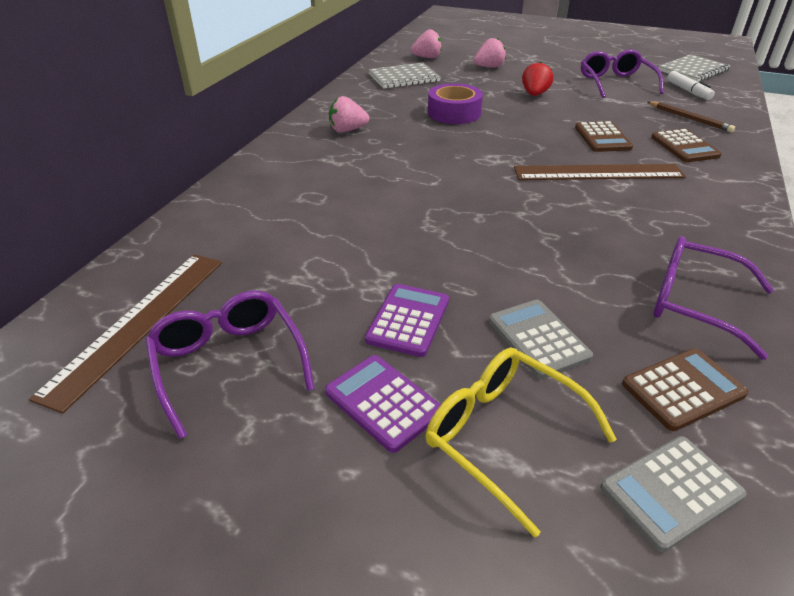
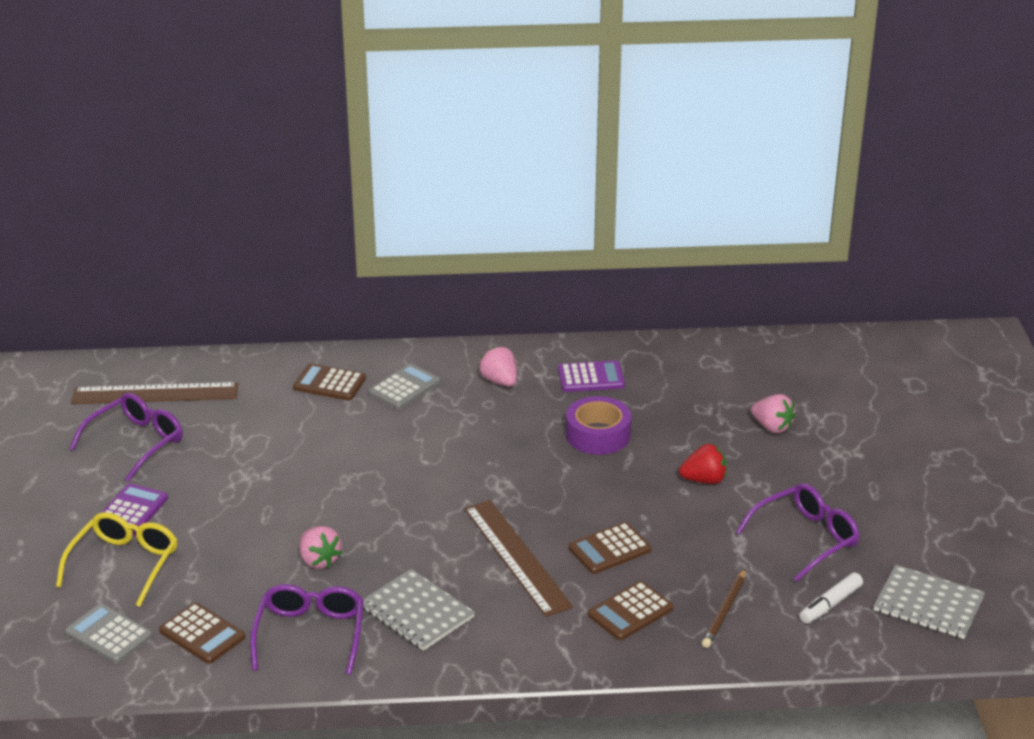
camera: 65 degrees right, 5 degrees down
(261, 202) = (329, 383): none -> brown calculator
(404, 78) = (675, 374): grey notebook -> grey notebook (417, 612)
(408, 320) = (215, 500): purple calculator -> purple calculator (591, 378)
(427, 57) = (763, 372): pink strawberry -> pink strawberry (319, 560)
(538, 339) = (224, 562): grey calculator -> grey calculator (404, 388)

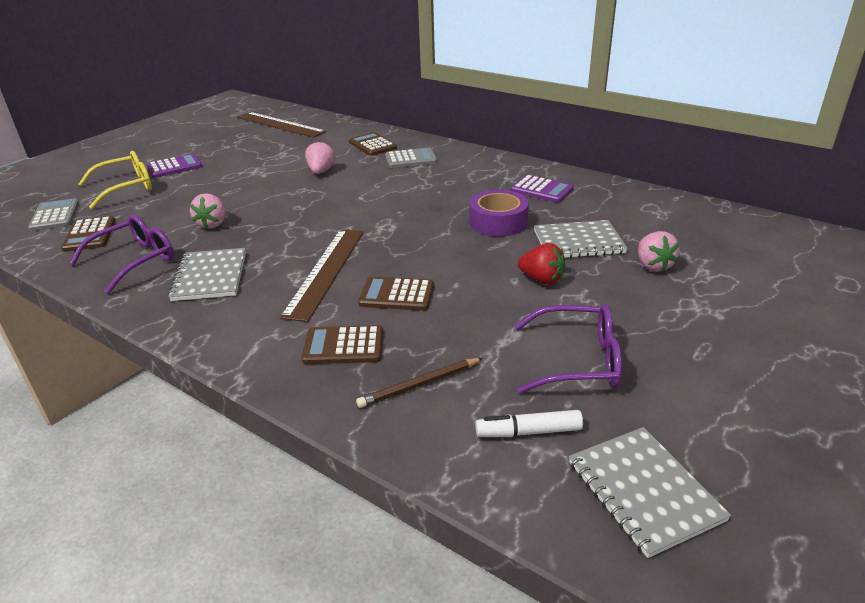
camera: 40 degrees right, 0 degrees up
(136, 442) = (234, 140): purple glasses -> none
(499, 381) = (475, 173): pink strawberry -> pink strawberry (321, 171)
(690, 427) = (578, 242): none -> grey notebook

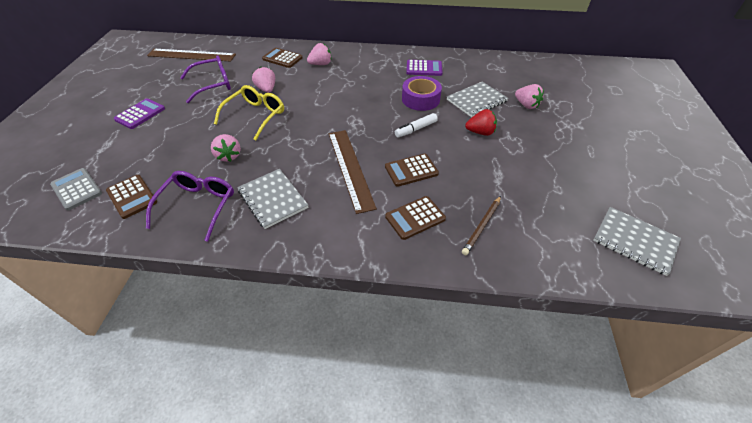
camera: 30 degrees left, 15 degrees up
(126, 187) = (116, 144): yellow glasses -> yellow glasses (255, 116)
(411, 159) = (321, 64): grey calculator -> pink strawberry
(528, 432) = (560, 231): white marker -> white marker (415, 129)
(578, 361) = (544, 179): purple glasses -> purple glasses (213, 84)

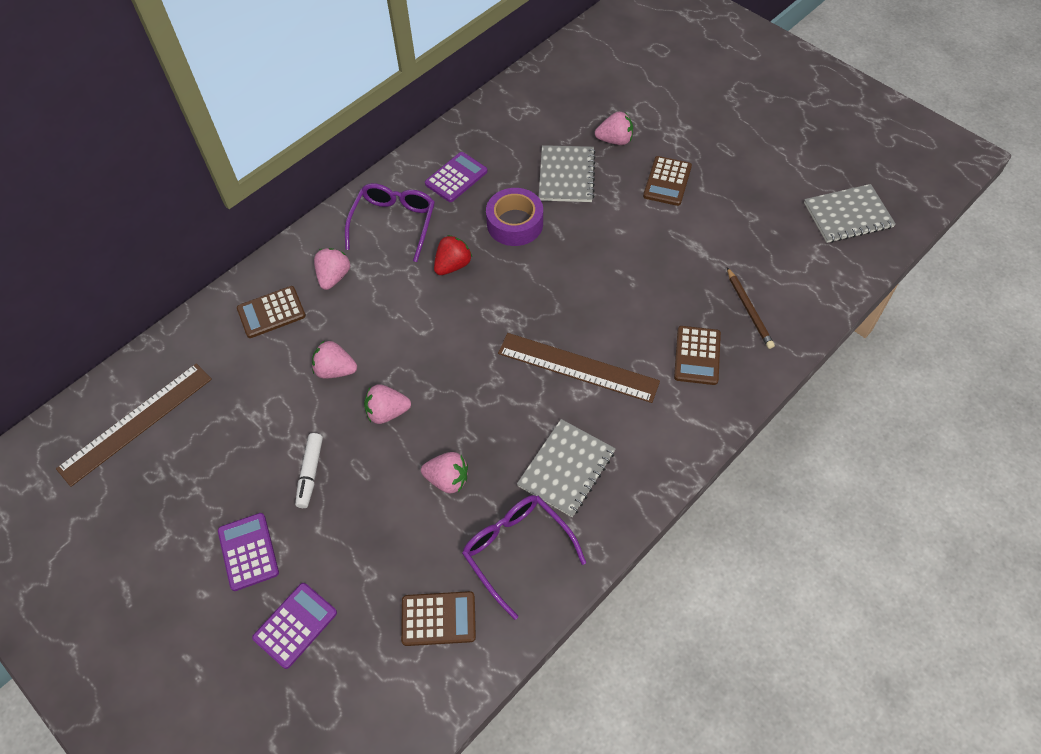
camera: 50 degrees left, 10 degrees up
(77, 189) = (367, 682): grey calculator -> none
(103, 148) = (295, 625): none -> purple calculator
(213, 84) = (256, 429): purple glasses -> purple glasses (394, 223)
(255, 116) = (387, 412): yellow glasses -> pink strawberry
(272, 199) = (566, 469): grey notebook -> grey notebook turned 60 degrees counterclockwise
(411, 170) = (628, 314): brown calculator -> brown calculator (667, 181)
(415, 129) = (565, 265): white marker -> white marker (310, 473)
(480, 132) = (622, 213): red strawberry -> red strawberry (453, 265)

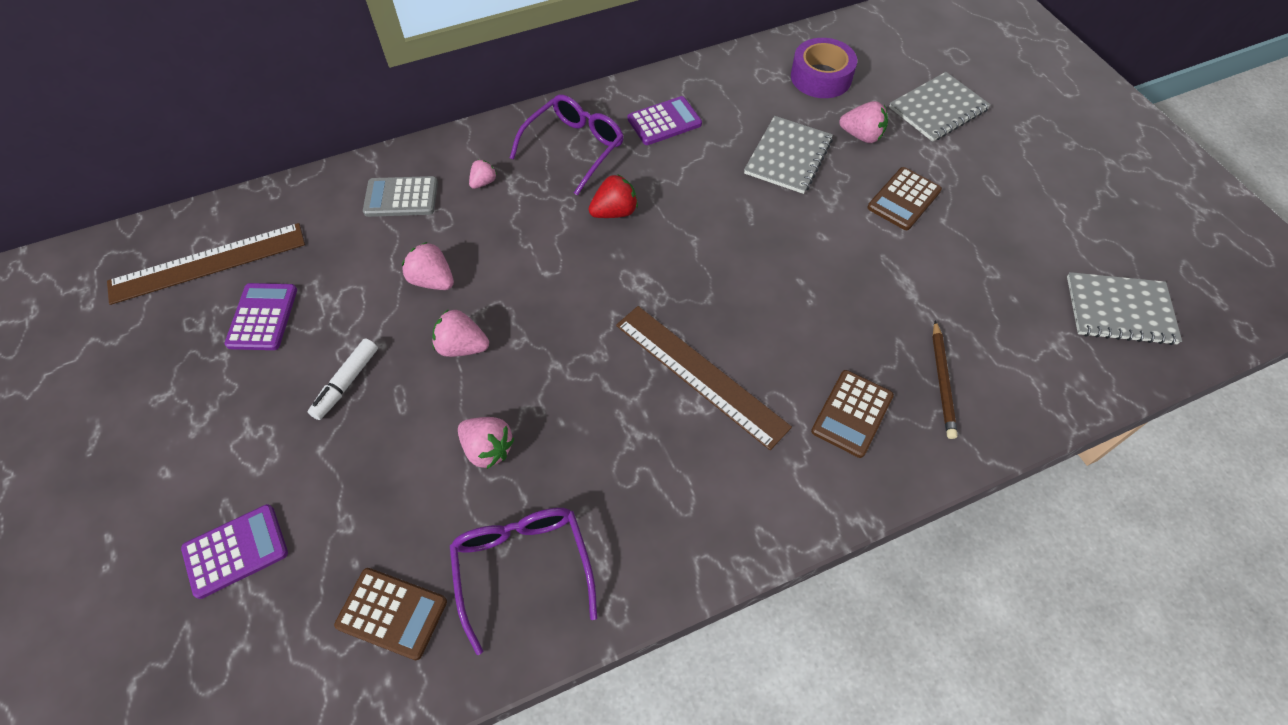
camera: 20 degrees right, 0 degrees up
(248, 551) = (236, 445): purple calculator -> purple calculator (263, 317)
(271, 312) = (401, 197): brown calculator -> grey calculator
(334, 277) = (483, 182): pink strawberry -> pink strawberry, size x0.63
(515, 223) = (705, 189): purple tape -> purple tape (821, 77)
(566, 469) = (629, 491): grey notebook -> grey notebook (938, 109)

